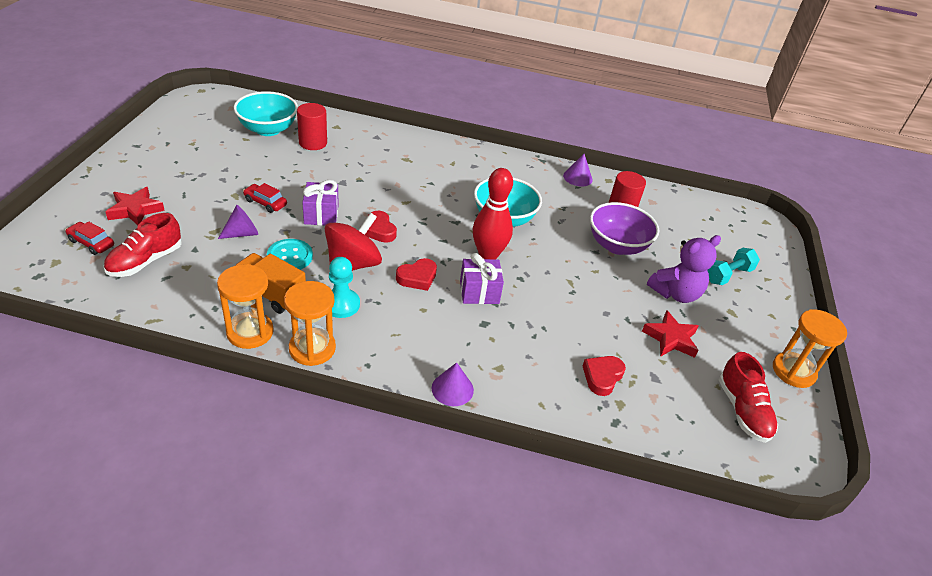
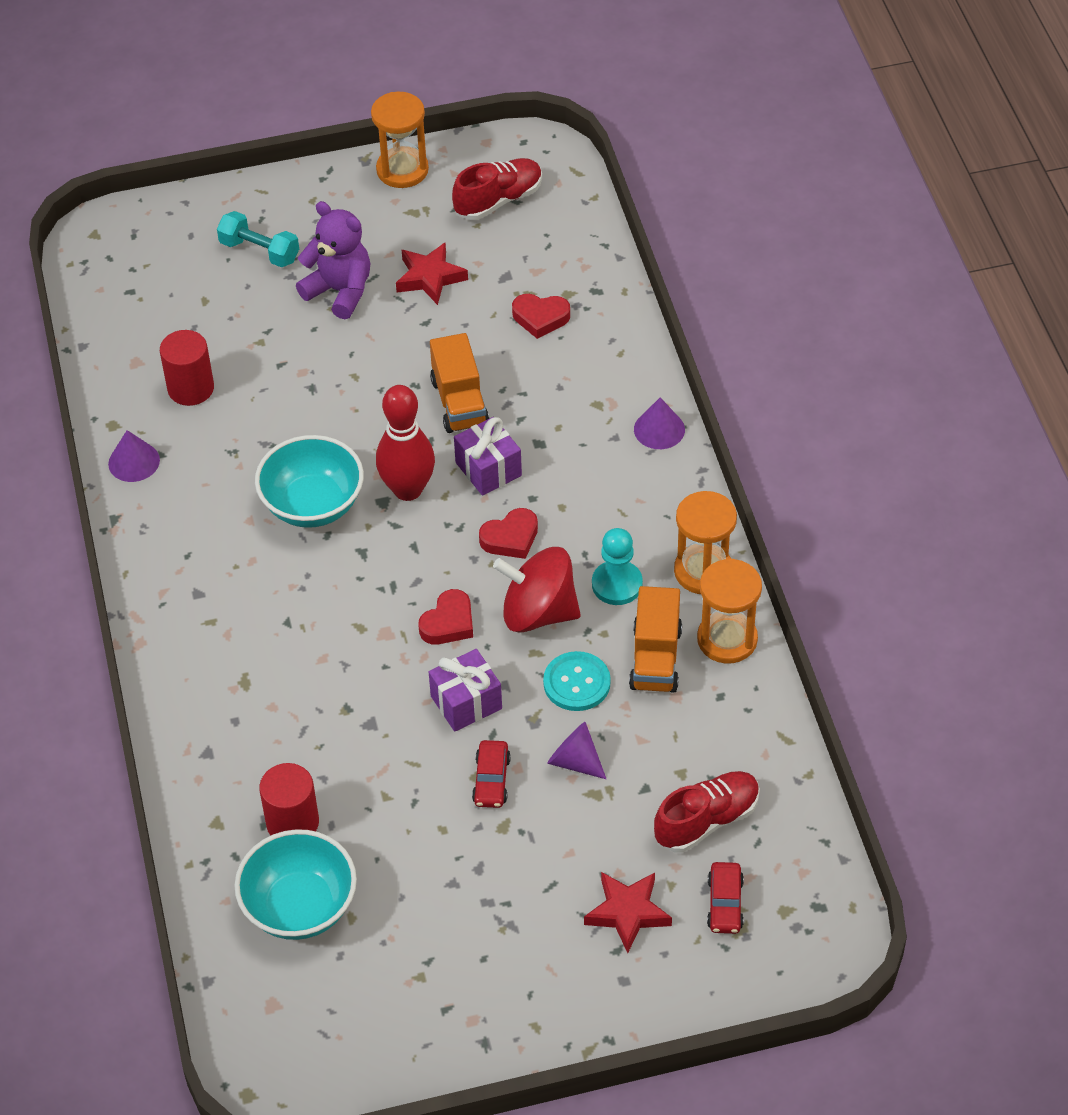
camera: 110 degrees left, 10 degrees up
(146, 261) = (706, 820): red shoe -> red shoe turned 45 degrees counterclockwise
(417, 277) = (510, 538): red heart -> red heart turned 120 degrees clockwise
(544, 304) = (459, 402): none -> orange truck
(617, 245) = (280, 370): purple bowl -> none

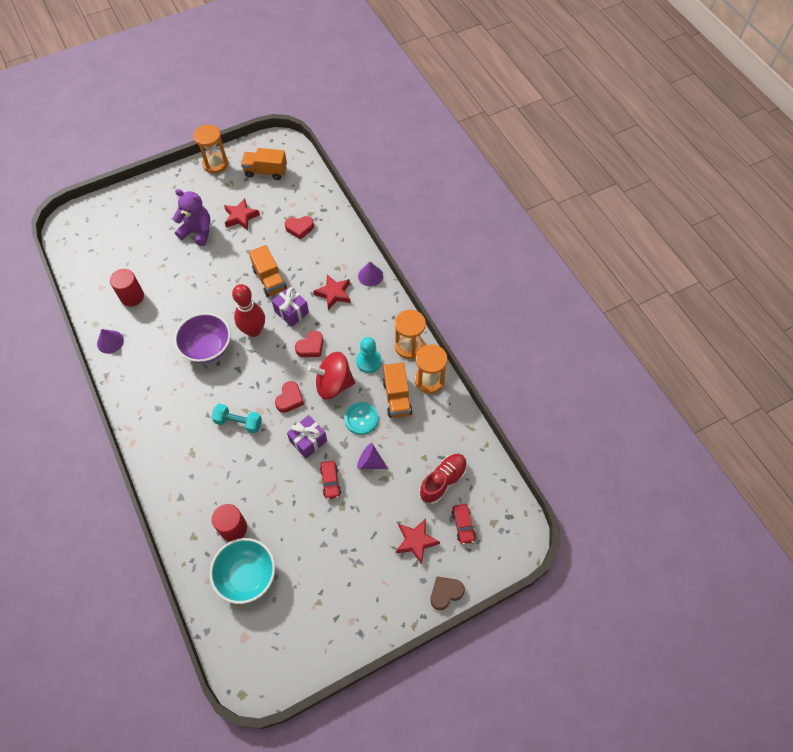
camera: 15 degrees left, 10 degrees up
(259, 251) = (153, 217): turquoise dumbbell -> turquoise dumbbell (238, 422)
(313, 505) = (207, 348): turquoise bowl -> purple bowl
(498, 200) = (266, 171): red shoe -> orange truck
(579, 450) = (334, 293): none -> red star
(661, 1010) = (445, 593): none -> brown heart

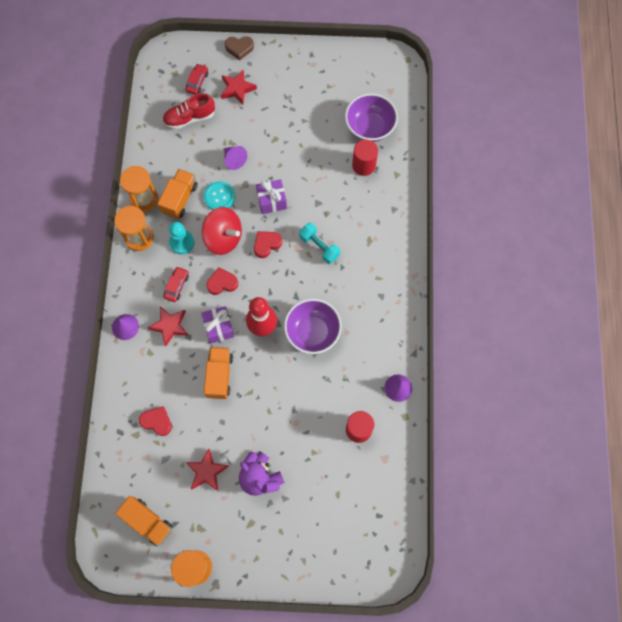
camera: 150 degrees left, 10 degrees up
(247, 576) = (369, 127): turquoise bowl -> purple bowl
(330, 481) = (273, 161): red car -> red car (176, 286)

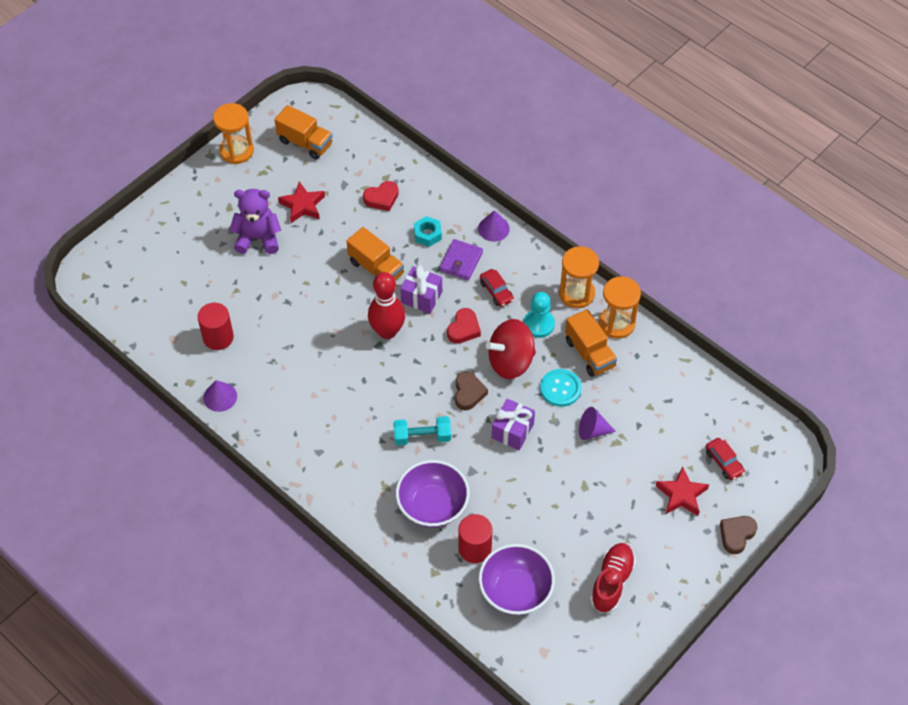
camera: 130 degrees right, 15 degrees down
(148, 522) = (305, 143): orange truck -> orange truck turned 135 degrees counterclockwise
(164, 365) = (427, 234): none -> turquoise nut
(170, 326) = (461, 261): red star -> purple wallet
(189, 118) = (681, 424): red shoe -> red shoe (611, 582)
(266, 244) = (468, 393): red heart -> brown heart
(312, 332) = (342, 367): purple bowl -> purple bowl (432, 506)

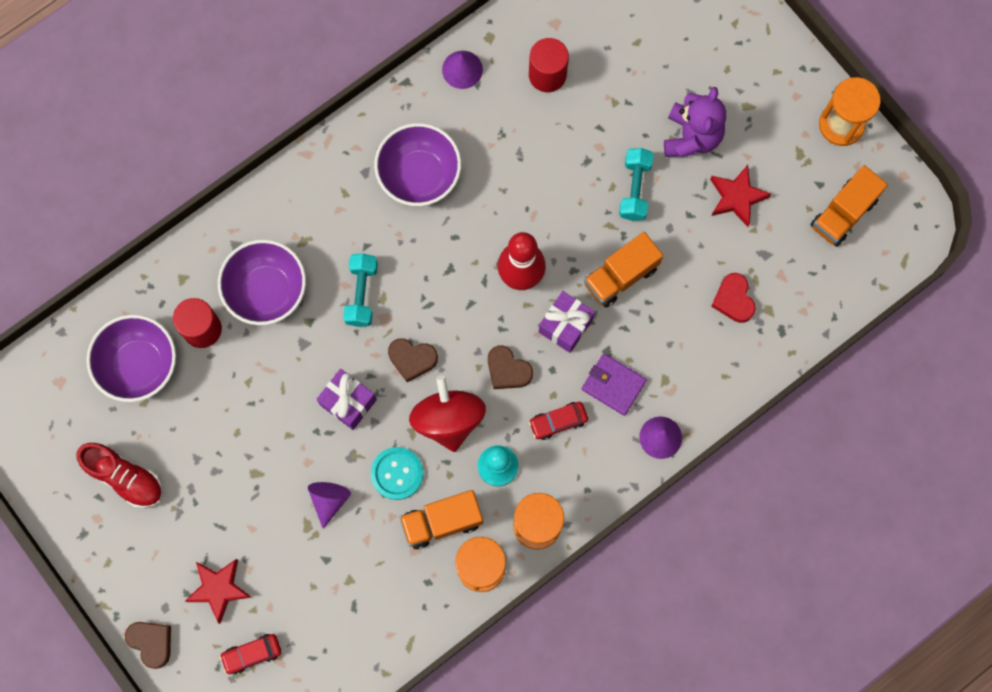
camera: 100 degrees right, 20 degrees up
(305, 268) = (635, 189): none -> turquoise dumbbell
(315, 412) = (419, 175): none -> purple bowl
(427, 234) = (664, 349): turquoise nut -> none
(464, 329) = (507, 370): red heart -> brown heart

